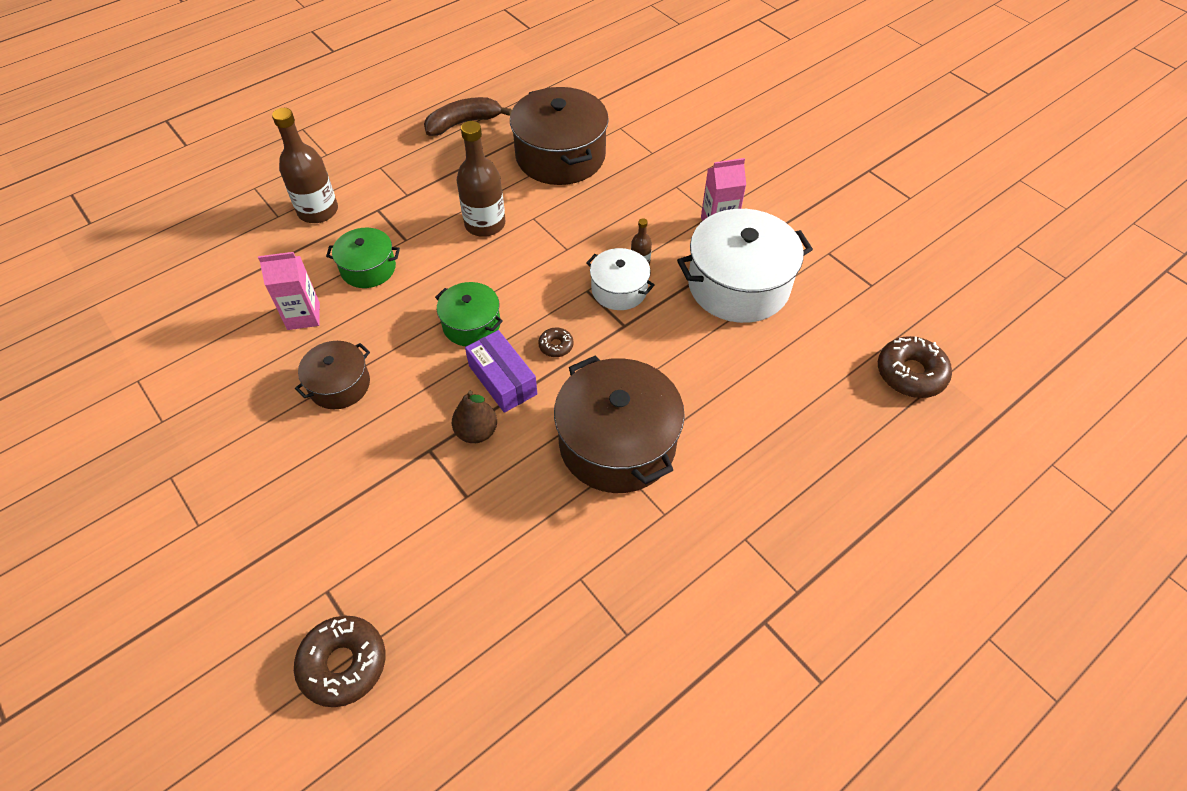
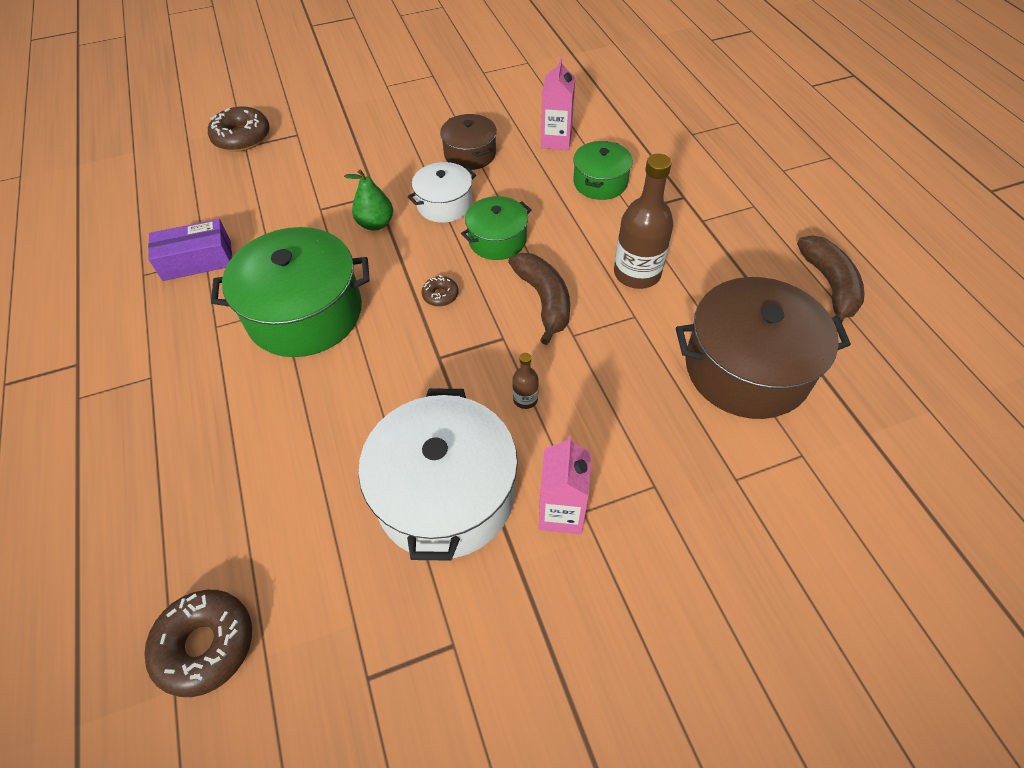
camera: 110 degrees right, 0 degrees up
(318, 211) = (692, 158): brown bottle -> none
(476, 432) = (375, 224): brown pear -> green pear
(502, 380) = (421, 249): purple box -> purple box (197, 260)
(536, 274) = (544, 300): none -> brown banana
(617, 443) = (305, 313): brown pot -> green pot
(619, 289) = (491, 367): white pot -> white pot (444, 204)

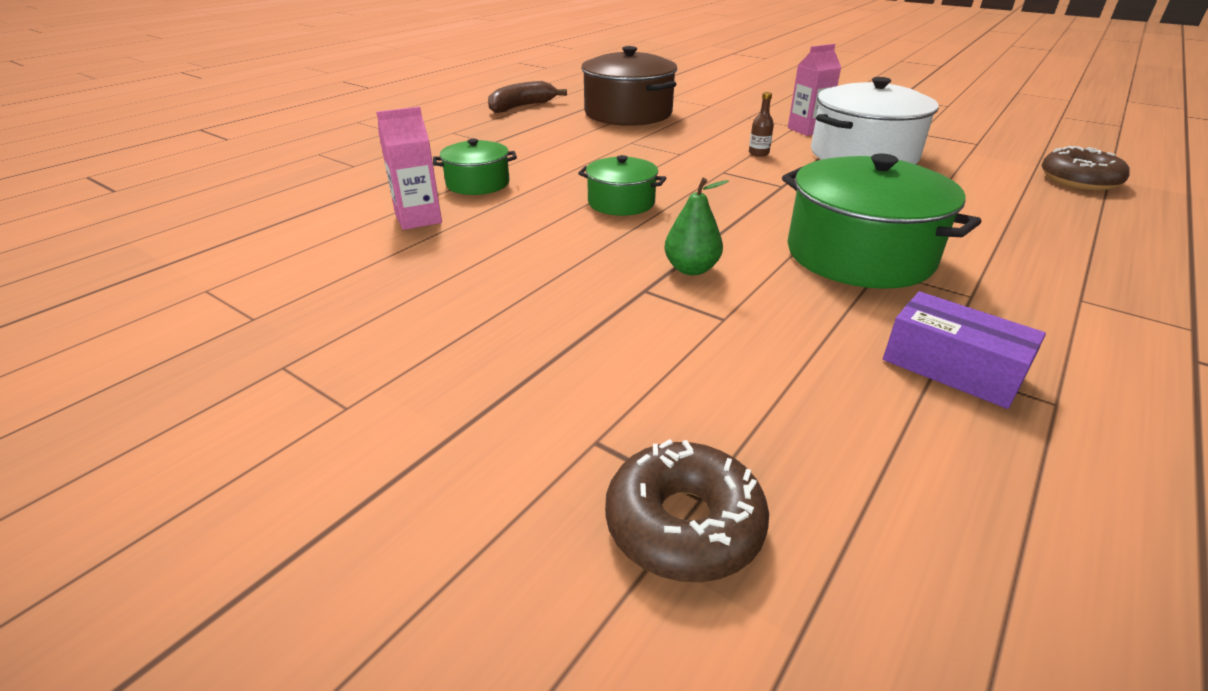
camera: 125 degrees left, 20 degrees down
(440, 295) = (725, 204): brown donut -> none
(444, 204) = (605, 242): white pot -> none
(470, 154) = (493, 258): brown pot -> none
(544, 300) = (663, 169): brown banana -> none
(637, 273) = (585, 149): brown bottle -> none

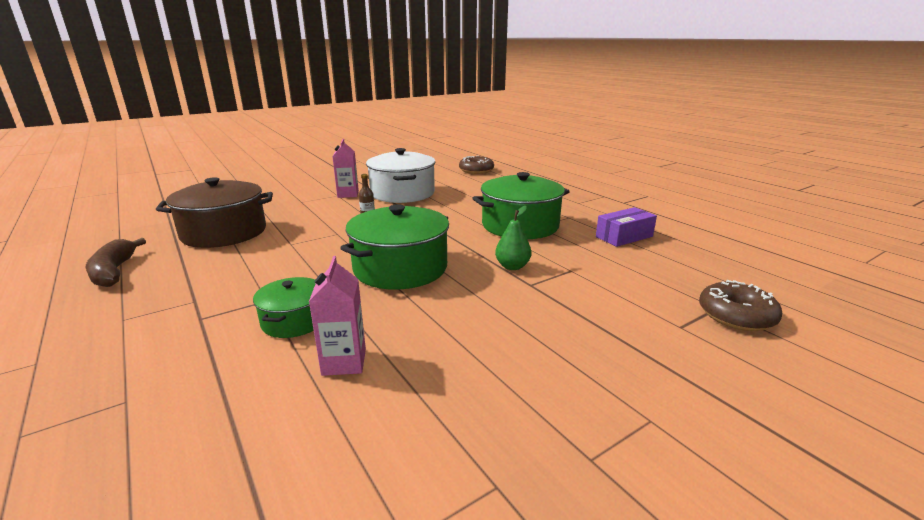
camera: 70 degrees left, 10 degrees down
(621, 203) = (400, 268): green pot -> green pot, size x1.83

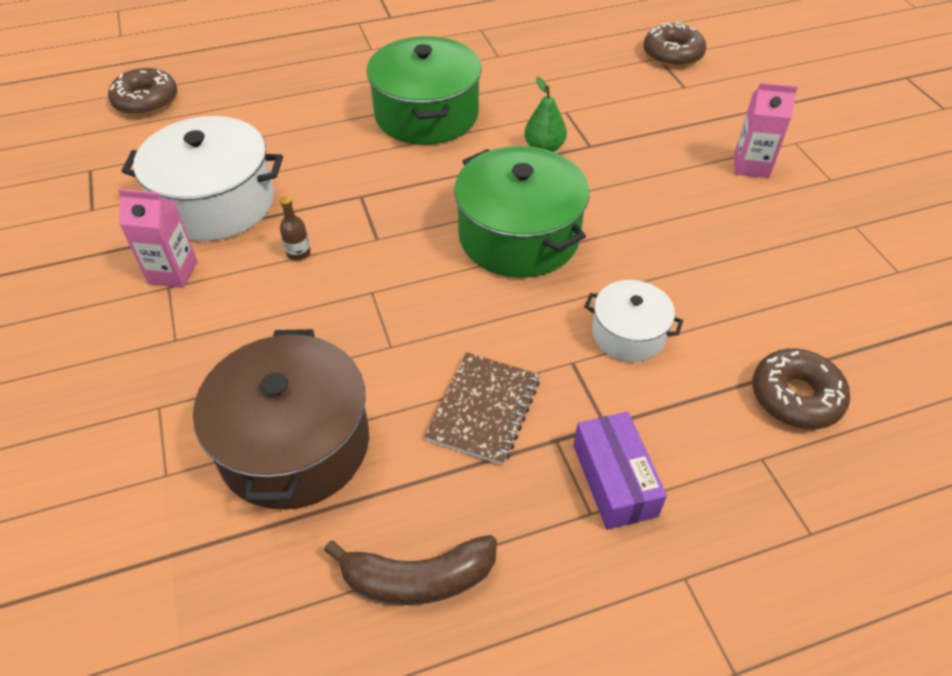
camera: 75 degrees left, 25 degrees up
(192, 424) = (795, 397): none -> brown donut
(231, 275) = (484, 409): none -> brown notebook
(294, 321) = (628, 334): green pot -> white pot
(344, 362) = (712, 294): pink carton -> pink carton (751, 166)
(624, 236) = (495, 52): purple box -> purple box (614, 480)

